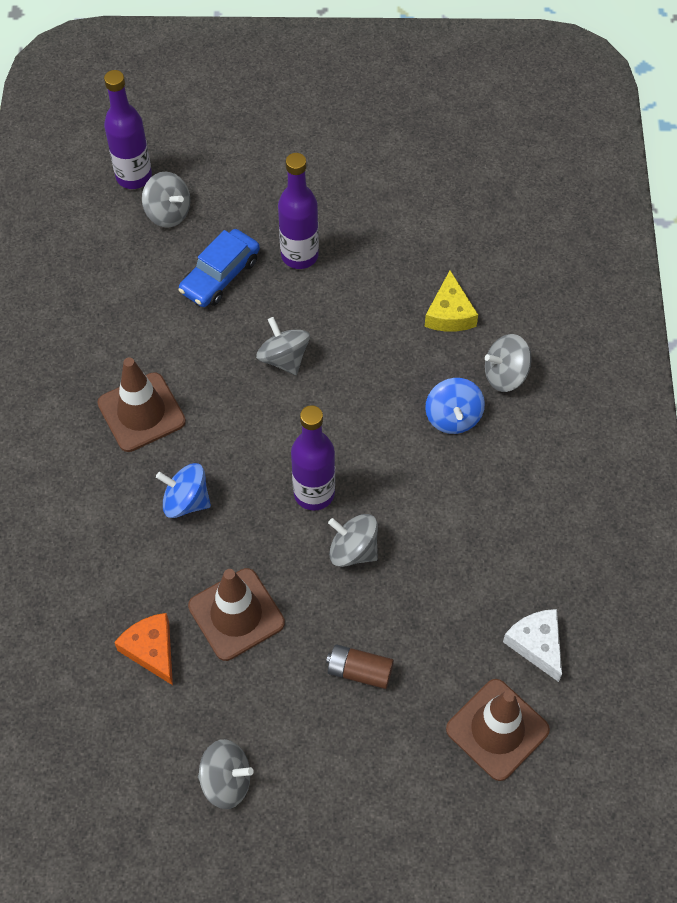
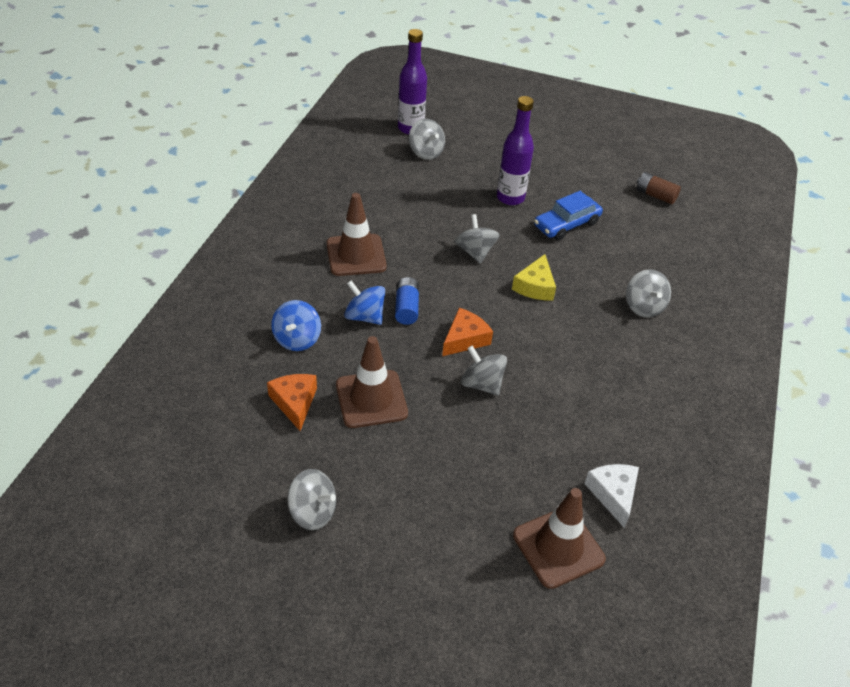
camera: 15 degrees right, 15 degrees down
(220, 275) = (448, 194): blue car -> blue car (566, 224)
(231, 472) = (406, 308): none -> blue battery
(314, 493) = (465, 339): purple bottle -> orange cheese
(359, 671) = (455, 467): brown battery -> brown battery (655, 195)
(449, 313) = (612, 259): yellow cheese -> yellow cheese (535, 286)
(453, 417) = (593, 321): blue spinning top -> blue spinning top (297, 339)
(505, 375) = (644, 306): grey spinning top -> grey spinning top turned 105 degrees counterclockwise

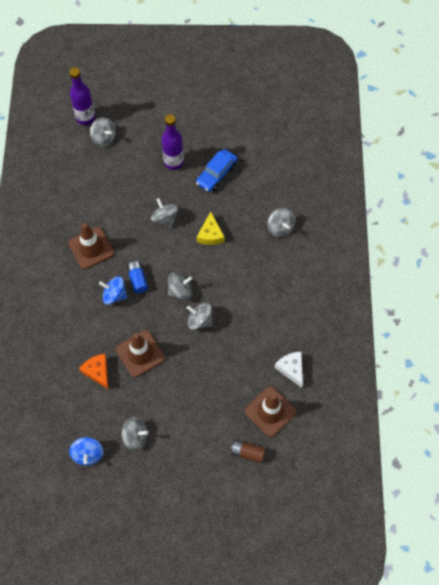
camera: 15 degrees left, 20 degrees up
(297, 339) = (81, 326): blue spinning top -> blue spinning top (88, 454)
(465, 339) = (180, 291): orange cheese -> grey spinning top
(655, 195) = (268, 126): brown battery -> brown battery (247, 452)

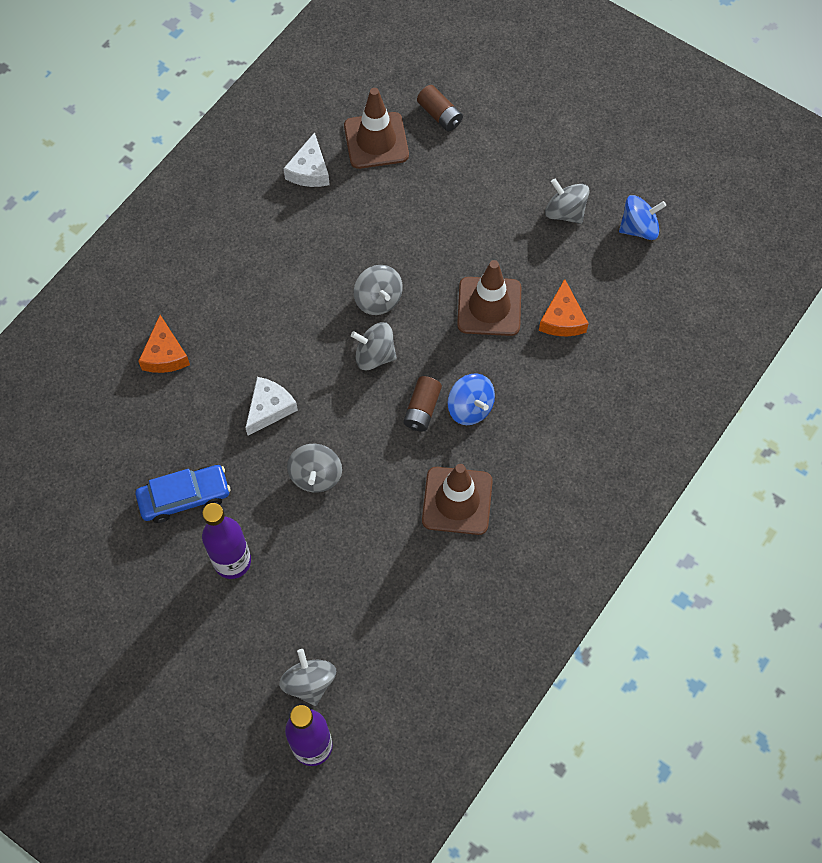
camera: 145 degrees left, 0 degrees up
(88, 454) = (639, 228): blue spinning top -> blue spinning top turned 45 degrees clockwise
(137, 279) = (422, 409): blue battery -> brown battery
(210, 234) = (269, 408): yellow cheese -> white cheese
(280, 228) = (165, 354): grey spinning top -> orange cheese

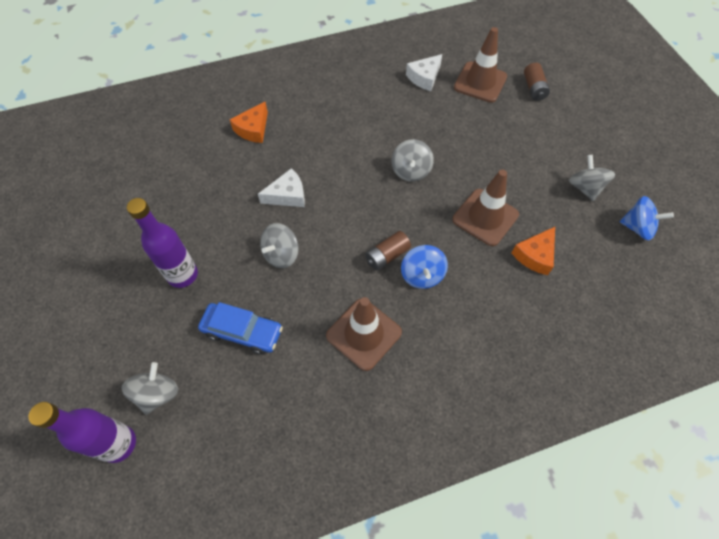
camera: 35 degrees right, 5 degrees down
(184, 497) = (190, 216): blue car -> blue car (242, 332)
(374, 355) = (381, 203): grey spinning top -> none

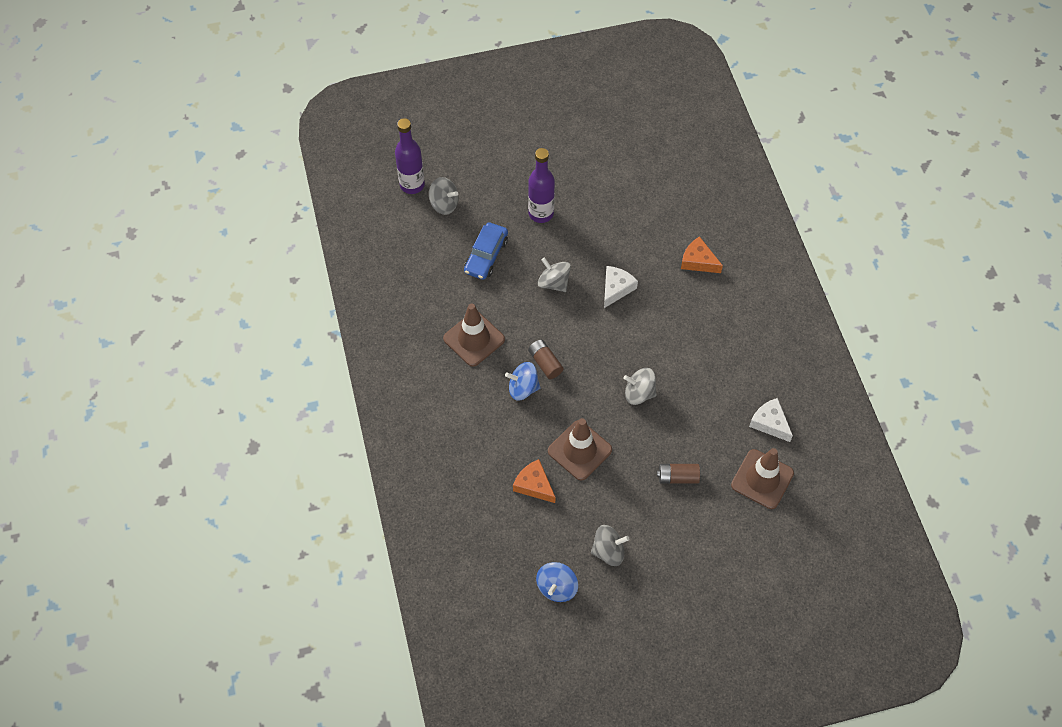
camera: 95 degrees right, 0 degrees up
(287, 195) = (616, 288): white cheese -> white cheese turned 135 degrees counterclockwise
(534, 88) = (752, 535): brown battery -> brown battery (677, 477)

